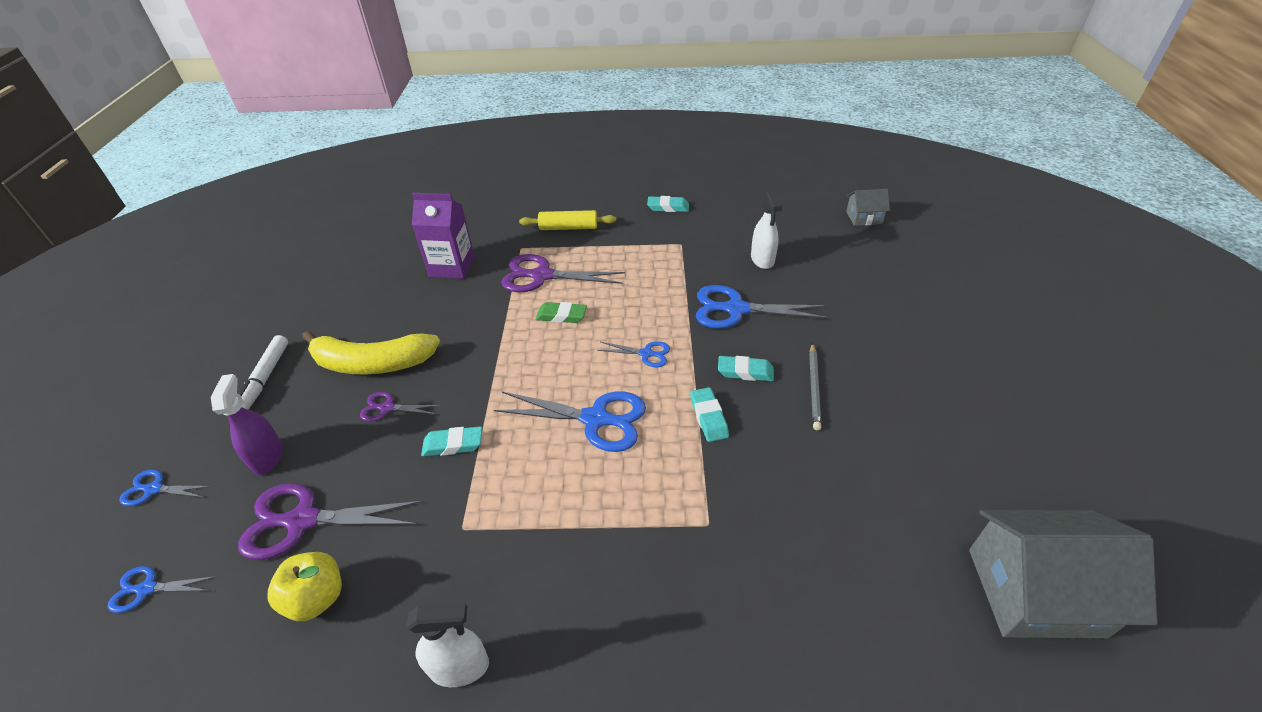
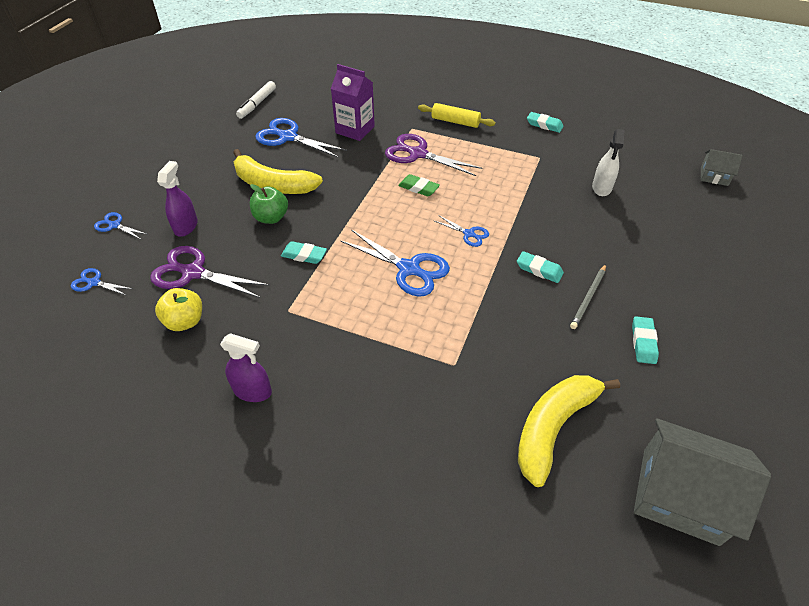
camera: 20 degrees right, 5 degrees up
(265, 378) = (201, 175): white marker -> white marker (257, 104)
(387, 408) = (271, 218): purple scissors -> green apple
(460, 667) = (253, 391): white spray bottle -> purple spray bottle
(708, 417) = (493, 293): turquoise eraser -> turquoise eraser (643, 342)
(736, 309) = (557, 221): blue scissors -> blue scissors (288, 137)
(860, 562) = (553, 427): none -> yellow banana

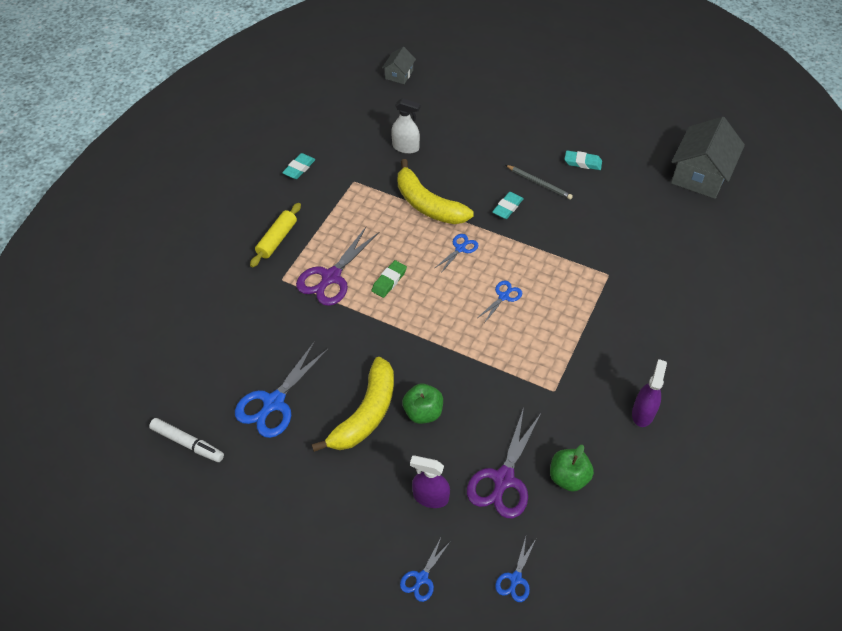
camera: 85 degrees left, 5 degrees up
(185, 321) = (568, 477): yellow apple -> green apple
(304, 255) = (482, 380): turquoise eraser -> none
(355, 130) = (273, 333): purple carton -> none
(409, 269) = (503, 297): blue scissors -> blue scissors, size x0.52
(553, 427) = (658, 225): yellow banana -> yellow banana (428, 204)

